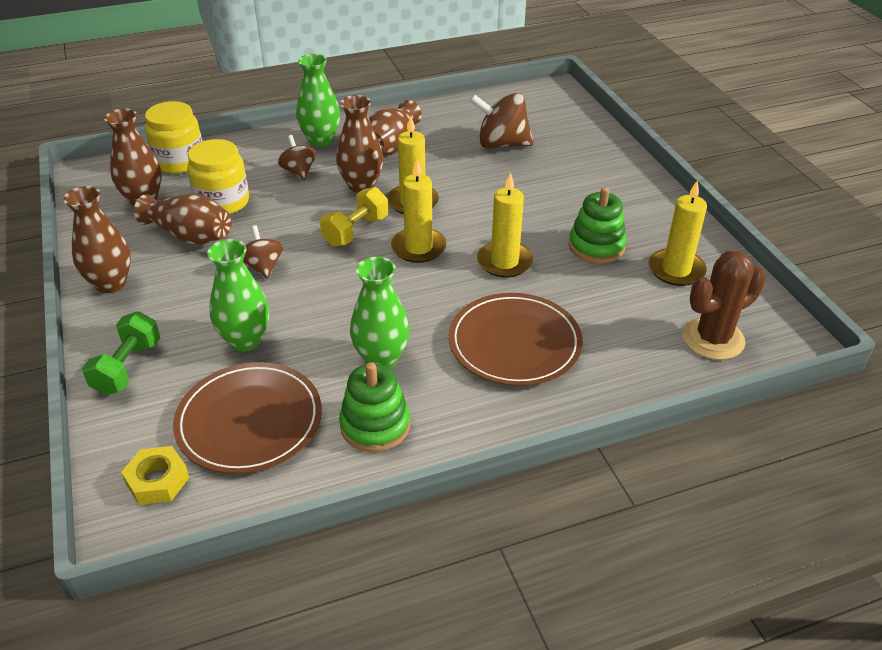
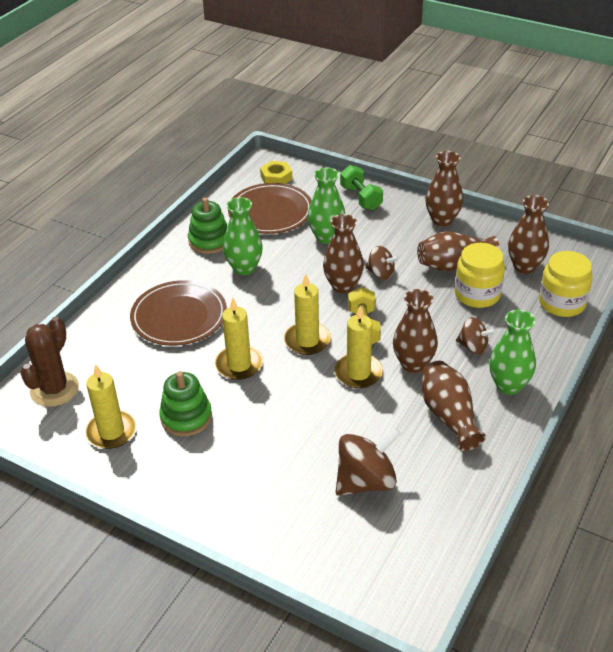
camera: 140 degrees right, 0 degrees up
(315, 276) = (343, 286): none -> brown vase

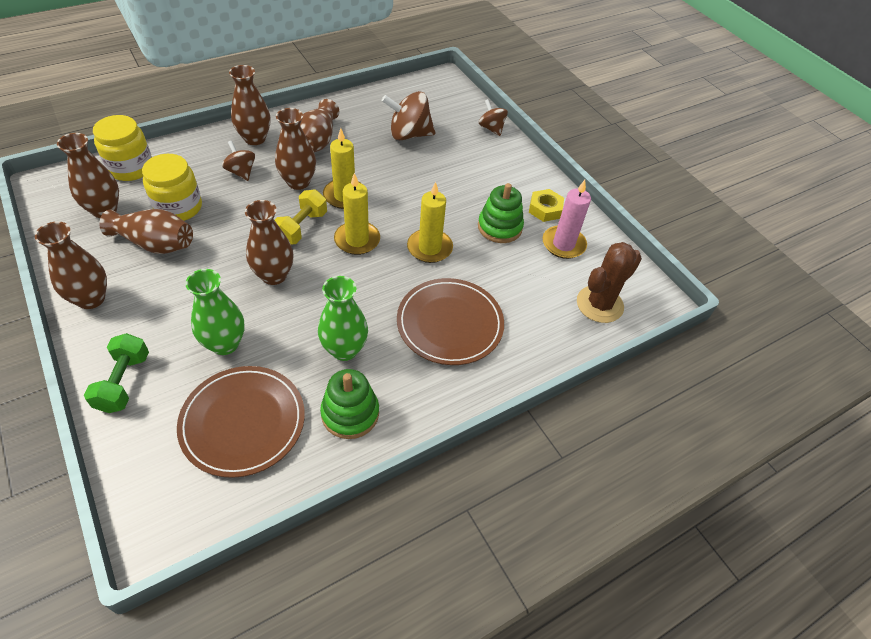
camera: 155 degrees left, 10 degrees up
(111, 431) = (563, 244): yellow candle -> pink candle
(276, 177) = (173, 490): yellow nut -> yellow nut (545, 209)
(381, 274) = (227, 270): brown spinning top -> brown spinning top (491, 128)
(508, 385) = (255, 138): green vase -> brown vase

